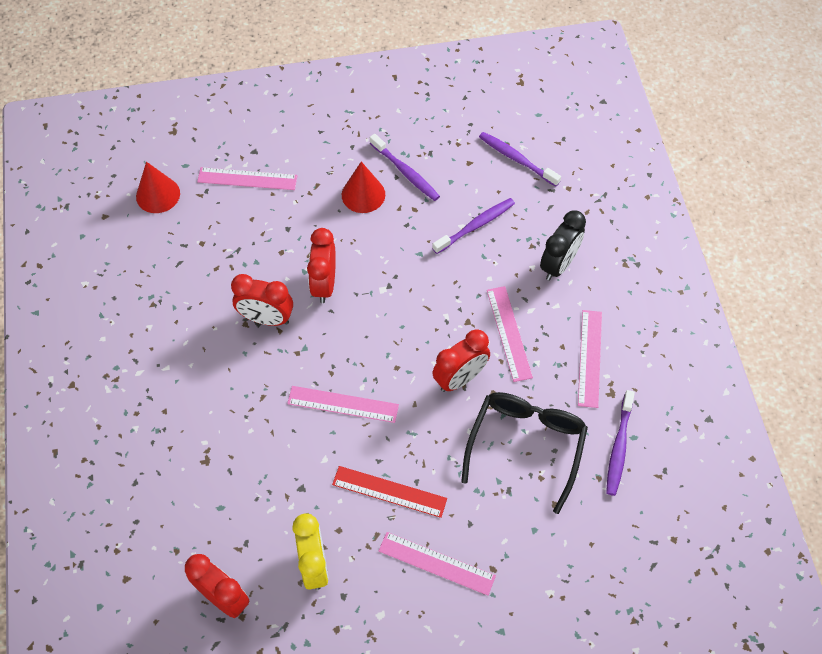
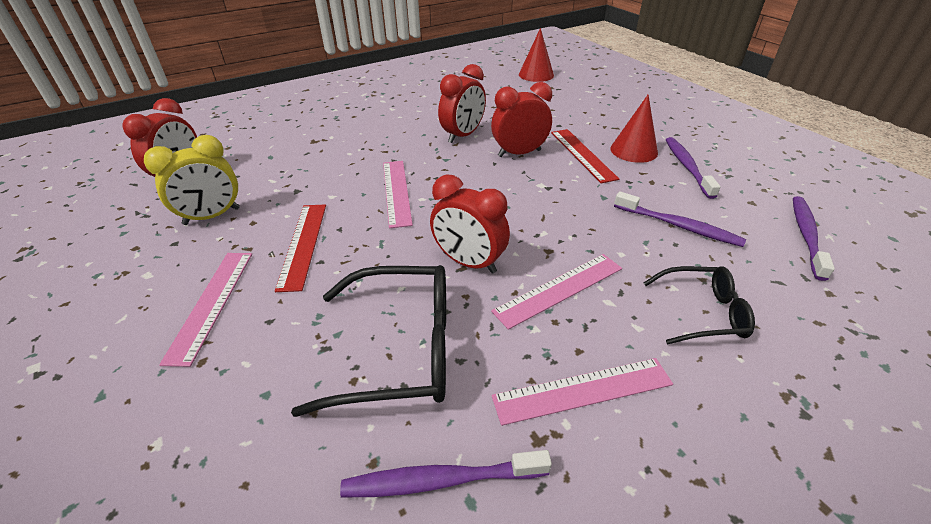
camera: 70 degrees right, 20 degrees down
(247, 178) = (587, 99): pink ruler -> none
(266, 318) = (463, 135): red clock -> red clock turned 135 degrees counterclockwise
(351, 236) = (582, 154): none -> red ruler
(406, 172) = (687, 167): purple toothbrush -> purple toothbrush turned 150 degrees clockwise
(558, 264) = (703, 312): black clock -> black glasses

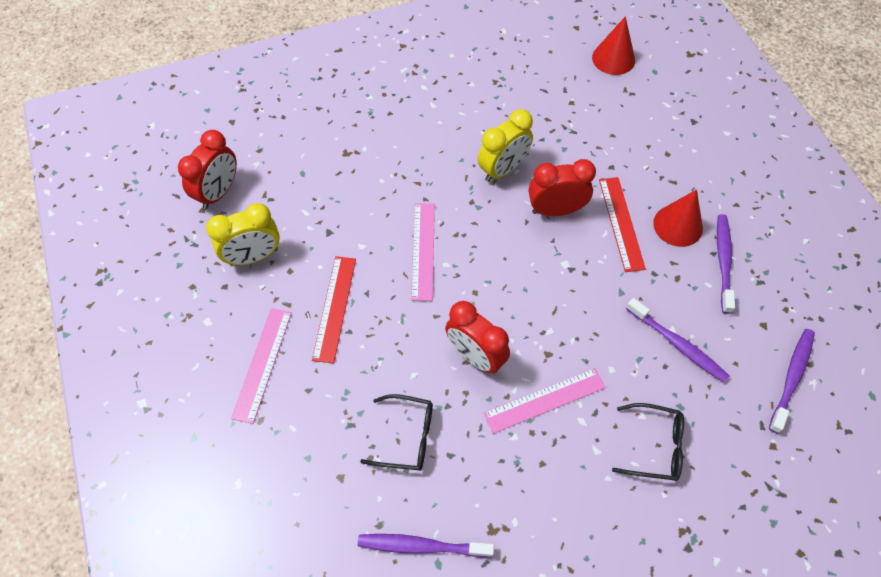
camera: 10 degrees right, 20 degrees up
(400, 349) = (407, 437): black glasses -> black glasses, size x0.59
(463, 135) = (503, 169): red clock -> yellow clock
(582, 390) = (534, 498): pink ruler -> none

